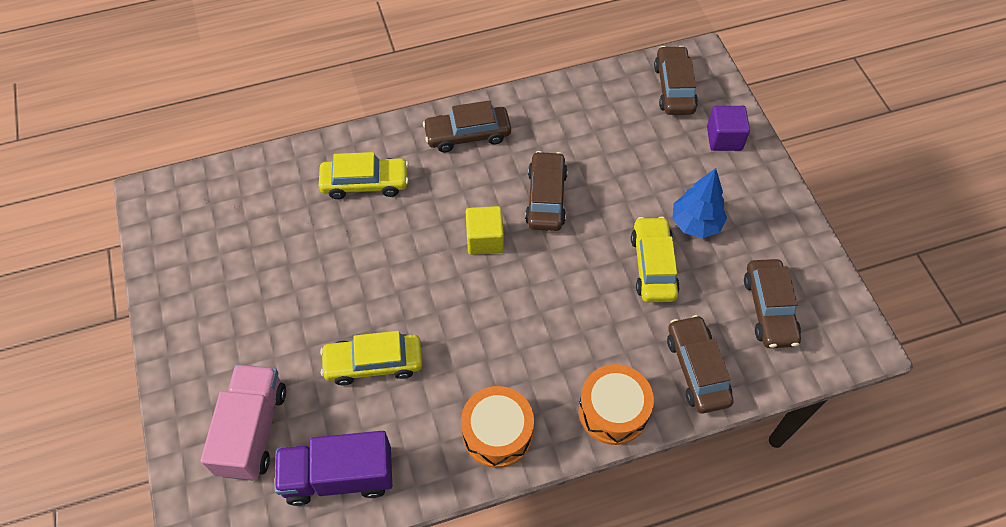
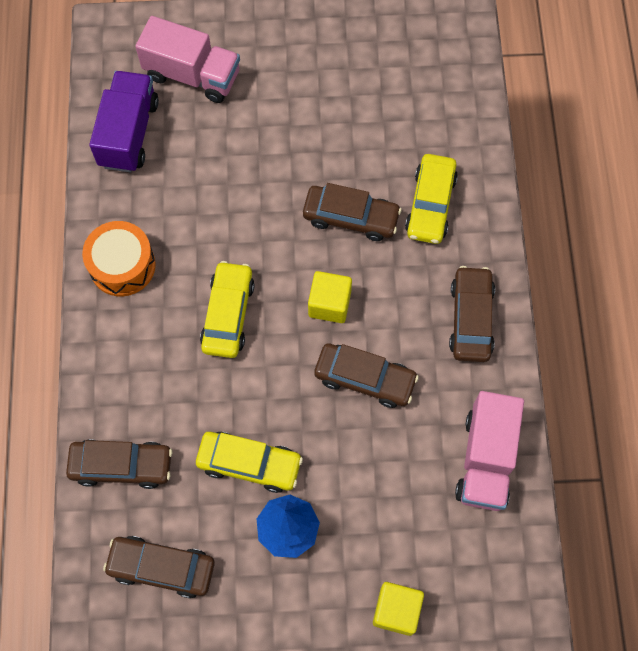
camera: 105 degrees right, 10 degrees up
(373, 363) = (224, 177): yellow car -> yellow car (228, 314)
(584, 104) = (486, 459): none -> pink truck
(613, 411) = (108, 372): orange drum -> none
(674, 88) = (488, 578): brown car -> brown car (351, 217)
(724, 138) = (396, 610): purple cube -> yellow cube

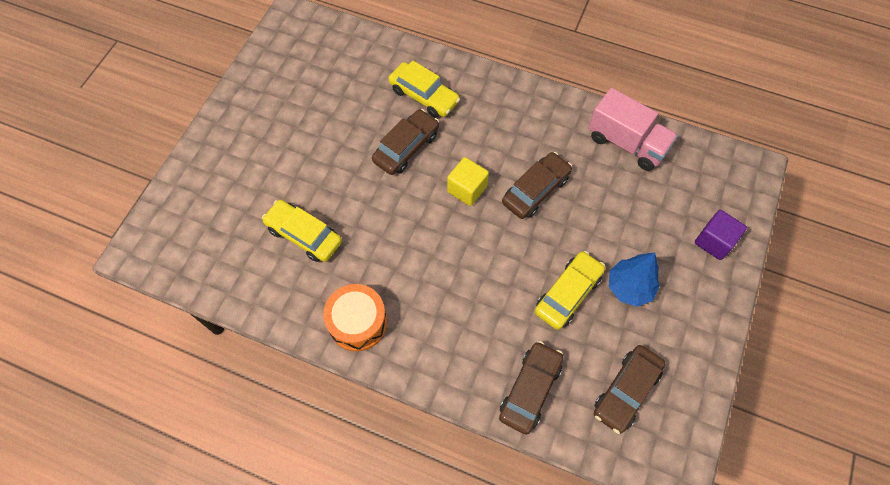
camera: 65 degrees left, 5 degrees down
(129, 133) = (242, 272): purple truck -> none
(192, 75) = (221, 204): pink truck -> none
(228, 314) = (440, 260): yellow car -> yellow car (304, 235)
(396, 610) = (714, 241): yellow cube -> purple cube
(471, 319) = (522, 108): brown car -> none

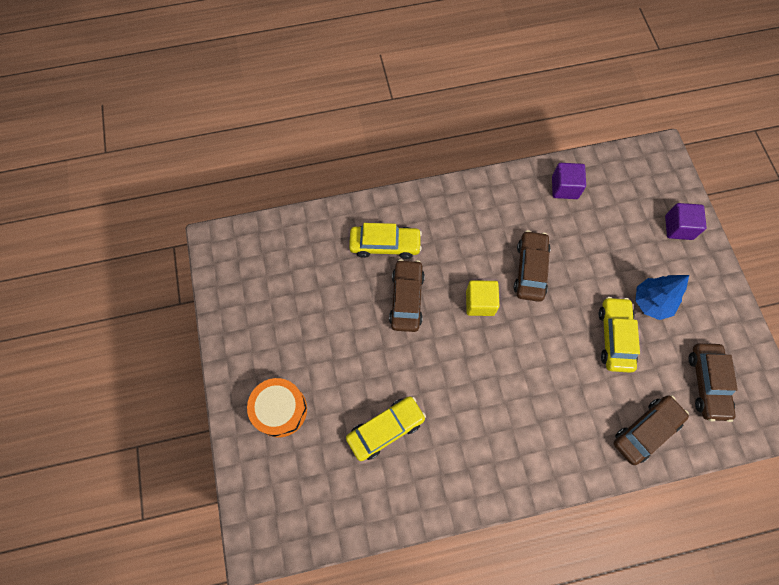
camera: 35 degrees left, 5 degrees up
(304, 235) = (385, 429): yellow car -> yellow car turned 150 degrees clockwise
(357, 322) = (485, 471): orange drum -> orange drum (280, 410)
(530, 390) = (646, 431): brown car -> brown car turned 60 degrees clockwise
(627, 143) = (564, 187): pink truck -> purple cube

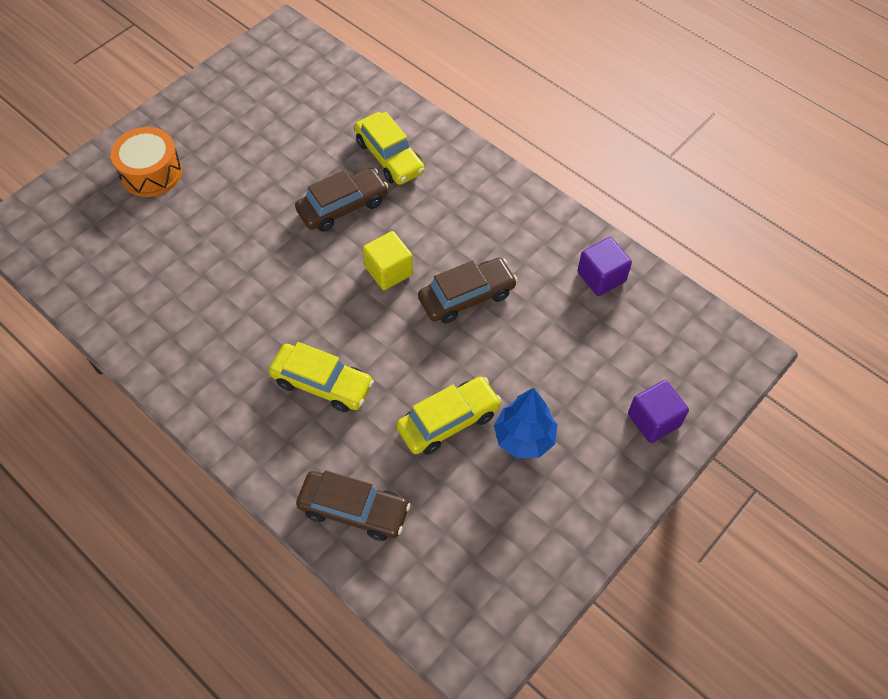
camera: 55 degrees right, 10 degrees down
(385, 429) = (188, 264): yellow car -> yellow car (322, 383)
(707, 383) = (464, 550): brown car -> none

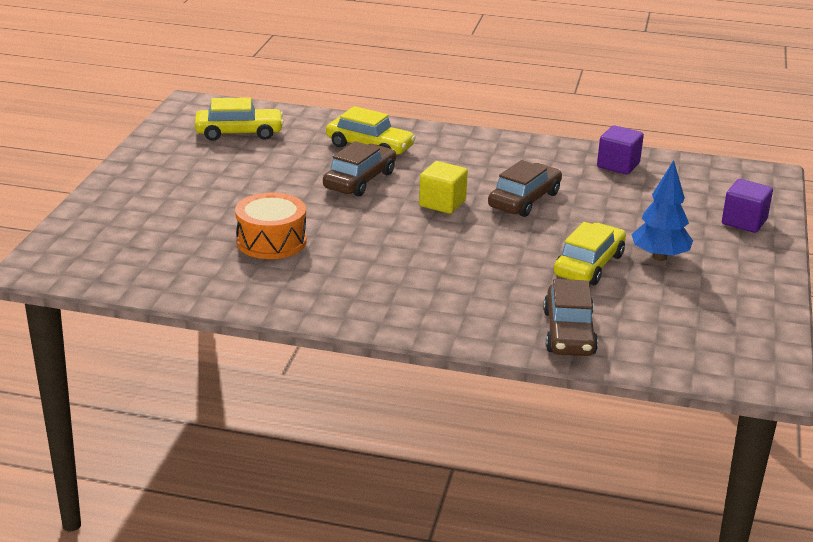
camera: 30 degrees left, 30 degrees down
(151, 172) = (151, 203): orange drum -> orange drum (271, 241)
(322, 383) = (457, 275): yellow car -> yellow car (239, 133)
(354, 510) = (569, 333): brown car -> brown car turned 105 degrees clockwise

